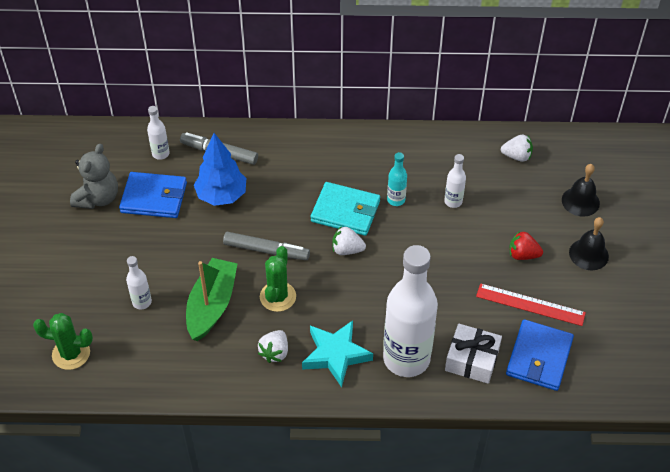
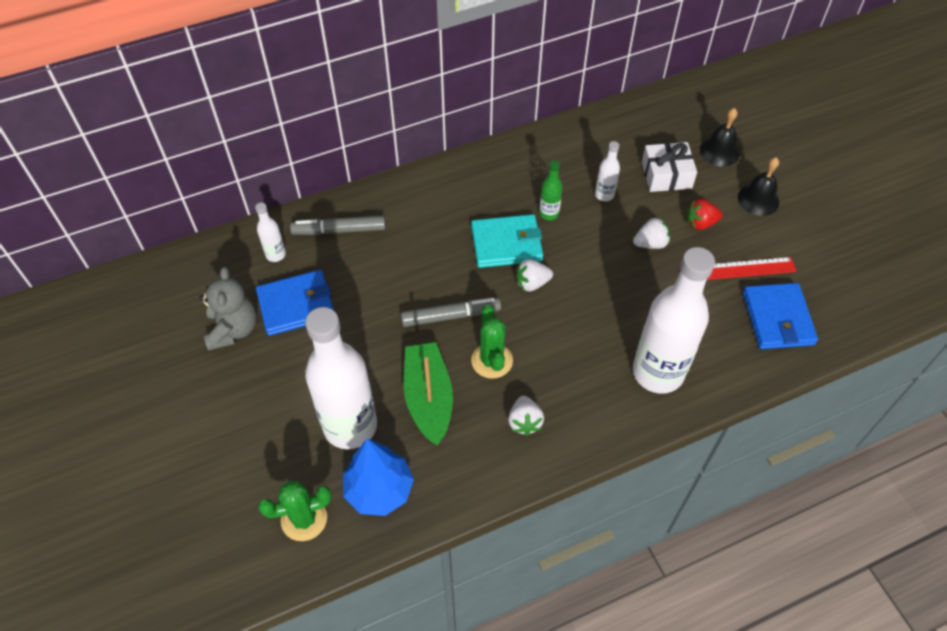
camera: 25 degrees left, 5 degrees up
(142, 302) = (350, 426): white bottle -> white bottle, size x2.34
(222, 196) = (369, 275): blue tree -> blue tree (379, 490)
(336, 355) = (587, 398): turquoise star -> none
(396, 200) = (549, 213): turquoise bottle -> green bottle
(472, 360) = (719, 347): white gift -> white gift (666, 175)
(517, 156) = (635, 129): white strawberry -> white strawberry (650, 243)

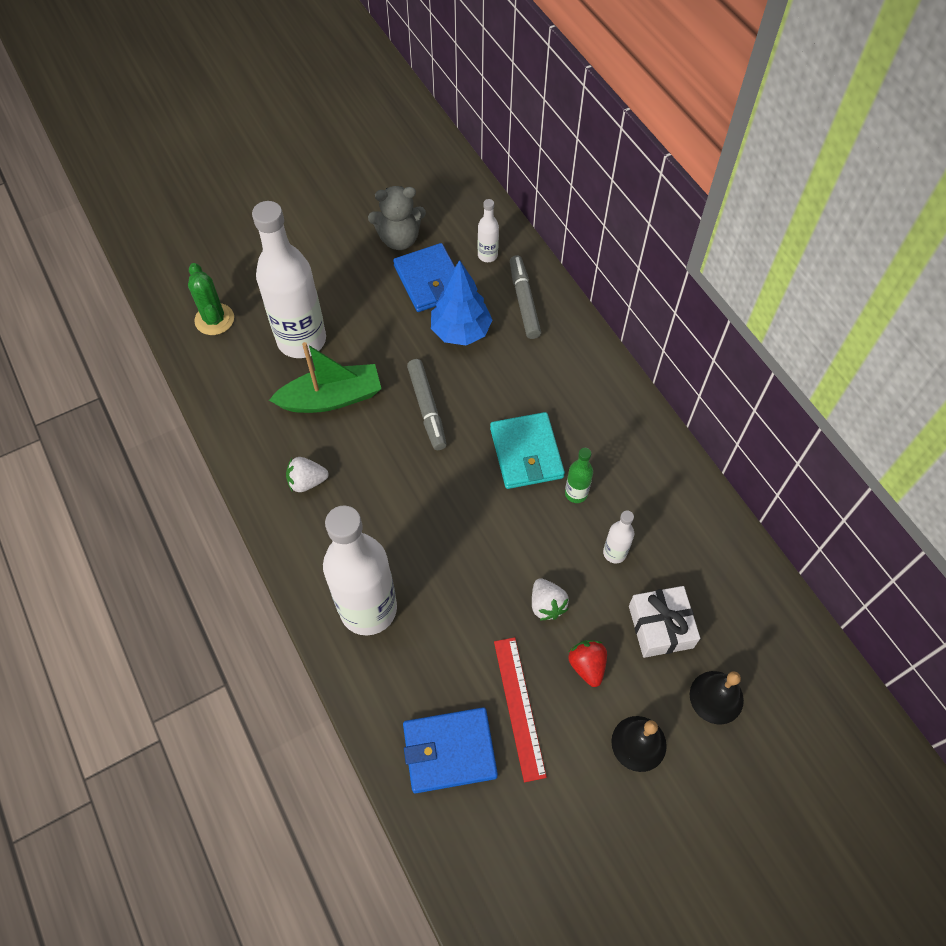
camera: 85 degrees right, 5 degrees up
(379, 490) = (238, 370): blue tree -> blue tree (461, 332)
(492, 360) = (376, 448): green cactus -> none
(532, 283) = (475, 480): white strawberry -> none

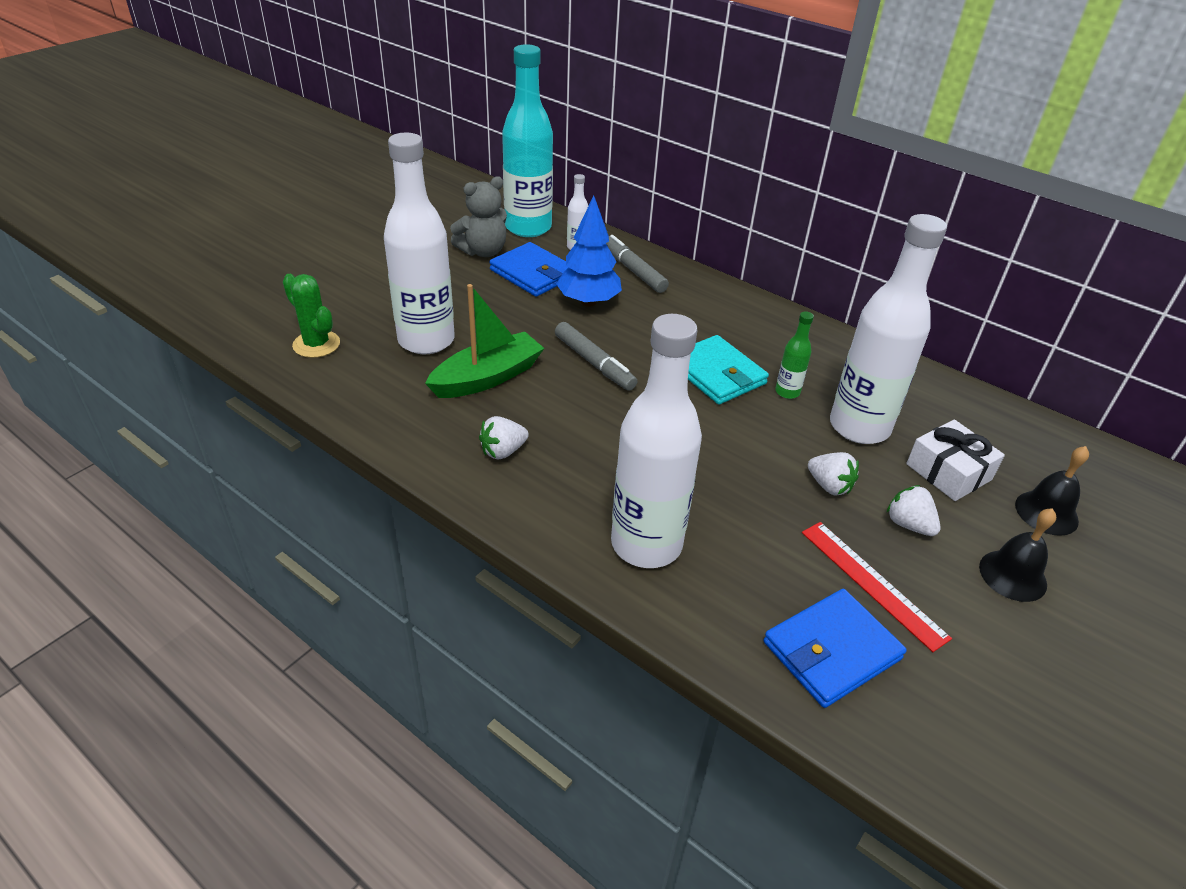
camera: 25 degrees left, 20 degrees down
(456, 216) = (528, 228): none -> turquoise bottle
(587, 665) = (908, 524): red strawberry -> white strawberry
(614, 553) = (859, 427): white bottle -> white bottle, size x2.34

